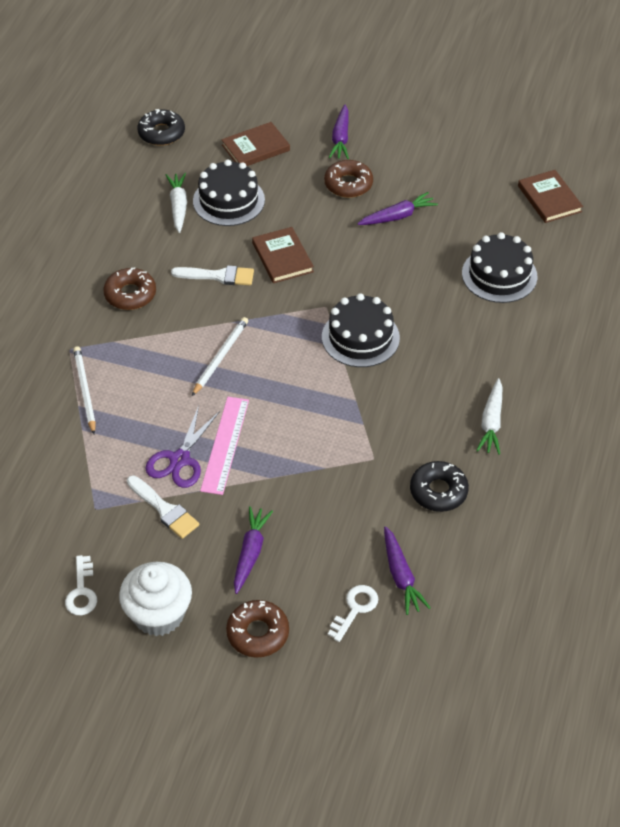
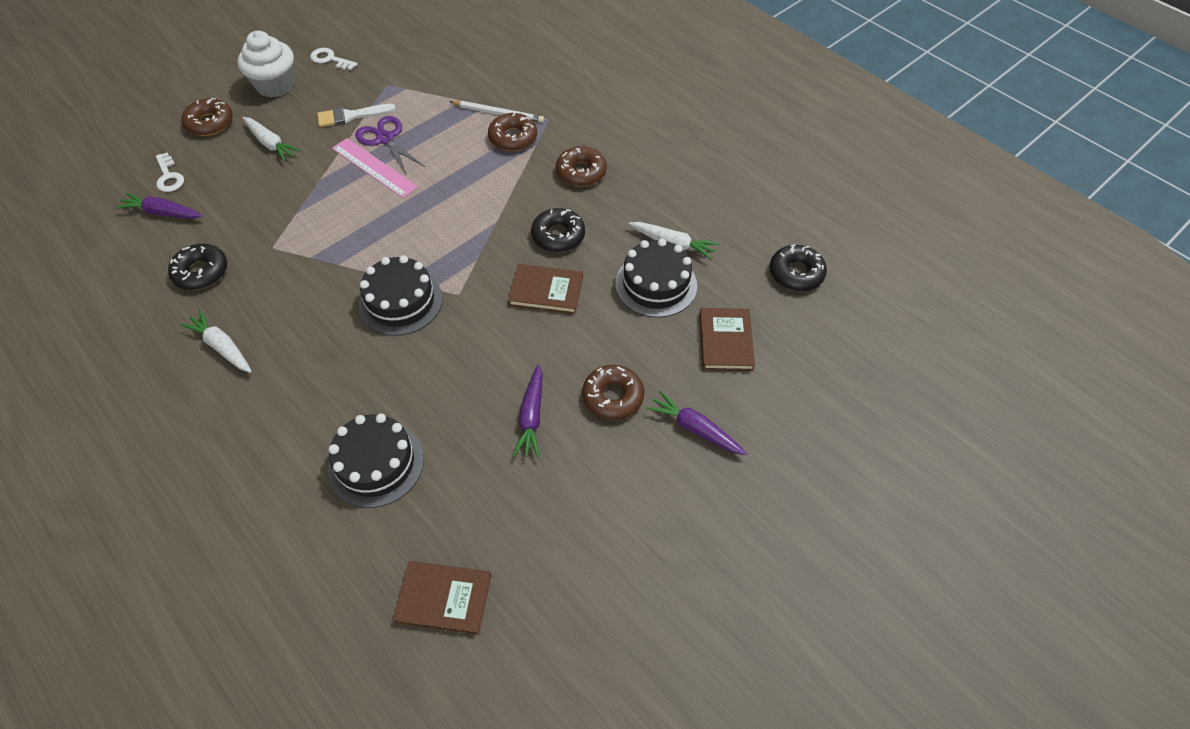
camera: 120 degrees right, 5 degrees up
(114, 362) = (513, 138): none -> brown donut
(218, 276) = (558, 235): white brush -> black donut
(220, 357) = (463, 199): white pencil -> none
(250, 553) = (270, 144): purple carrot -> white carrot

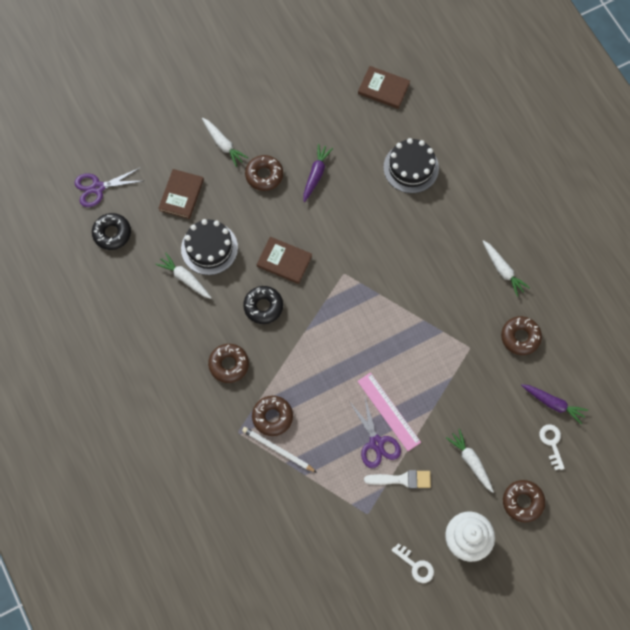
camera: 165 degrees left, 15 degrees up
(201, 272) = (520, 337): black donut -> brown donut
(400, 302) = (383, 277): black cake -> none
(695, 429) = (223, 144): purple carrot -> white carrot
(849, 324) = (98, 188): none -> purple scissors

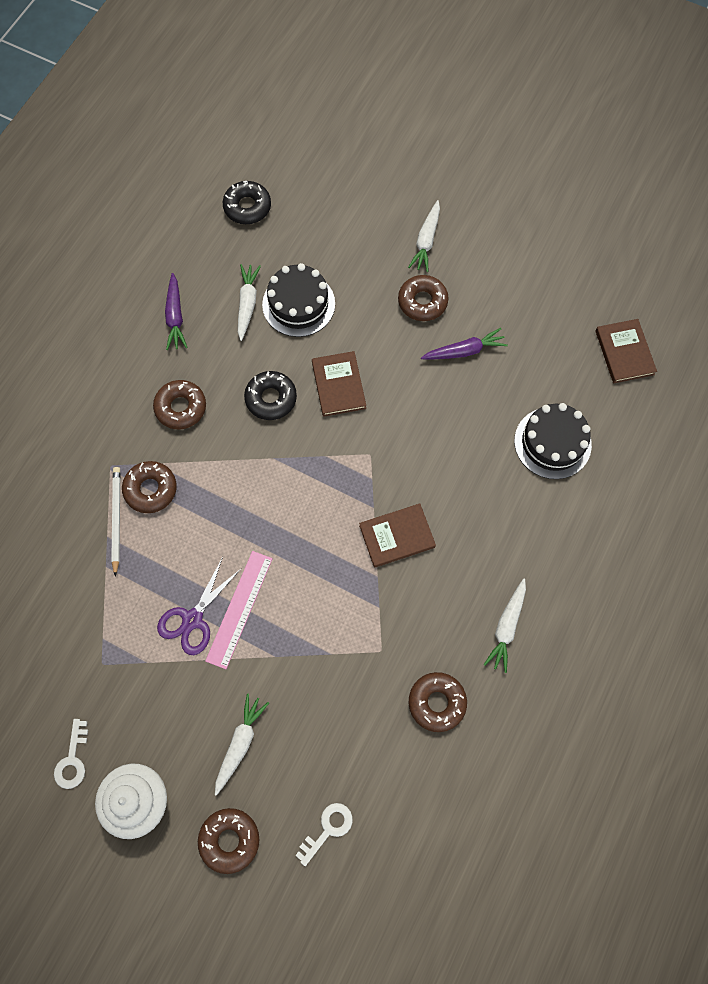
camera: 55 degrees right, 0 degrees up
(98, 188) = (287, 163): purple scissors -> none
(181, 195) = (338, 240): brown book -> brown book (397, 536)
(402, 479) = (167, 677): white brush -> none
(553, 403) = (380, 798): purple carrot -> purple carrot (175, 316)

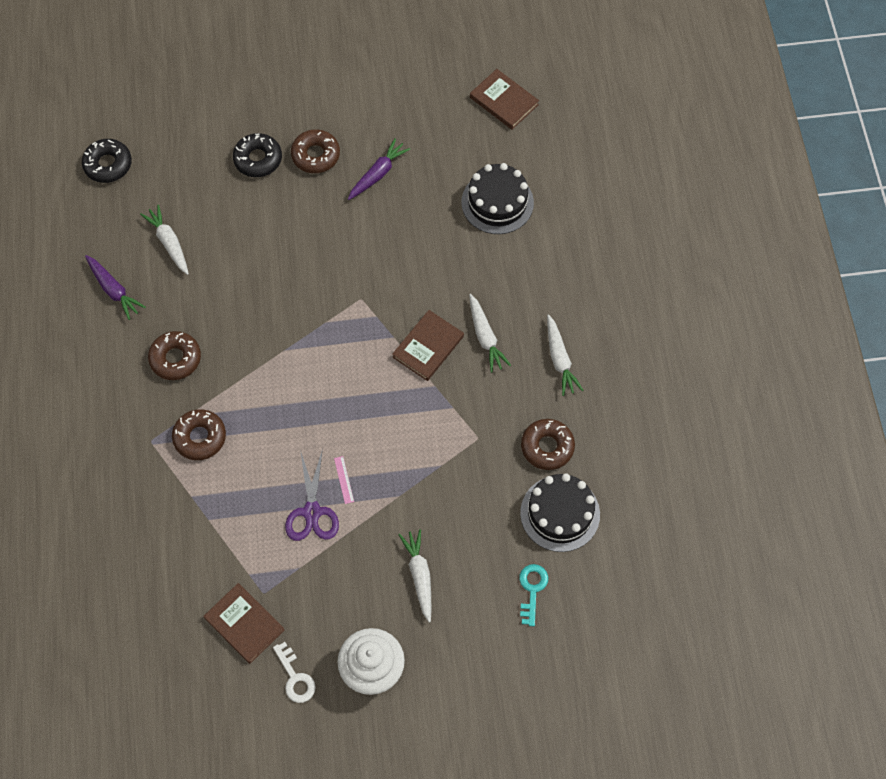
camera: 35 degrees left, 5 degrees down
(116, 519) = (189, 478): white pencil -> none
(229, 840) = (464, 648): brown donut -> none
(239, 609) = (344, 480): pink ruler -> pink ruler, size x0.44
(271, 398) = (247, 305): black donut -> black donut (258, 159)
(298, 304) = (213, 217): black cake -> black cake (560, 513)
(328, 829) = (532, 589): white key -> turquoise key
(338, 385) = (295, 261): brown book -> brown book (244, 624)
(426, 241) = (283, 105): white carrot -> white carrot (485, 337)

